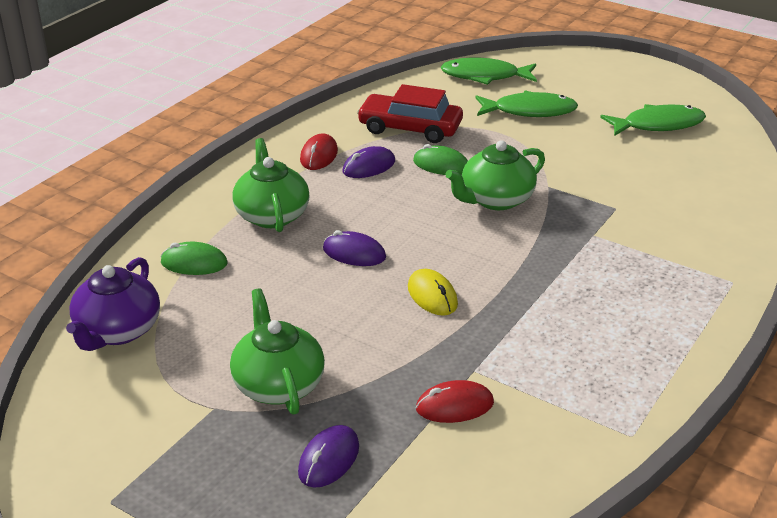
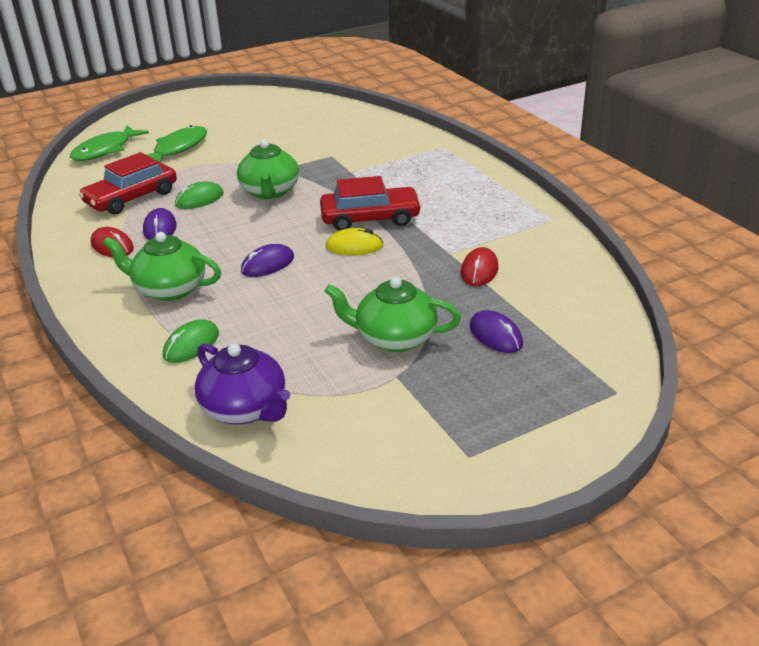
camera: 60 degrees left, 0 degrees up
(500, 286) = (370, 218): none -> red car
(658, 125) = (258, 115): green fish -> none

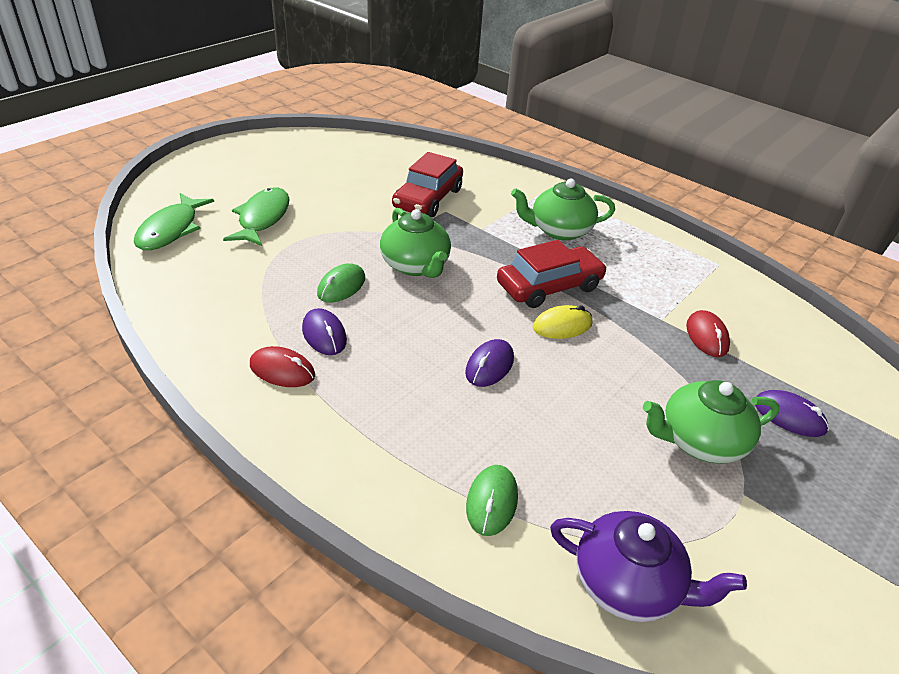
camera: 25 degrees left, 5 degrees up
(131, 198) = (255, 295): red car -> red car (428, 198)
(169, 289) = (402, 422): green teapot -> green teapot (559, 230)

